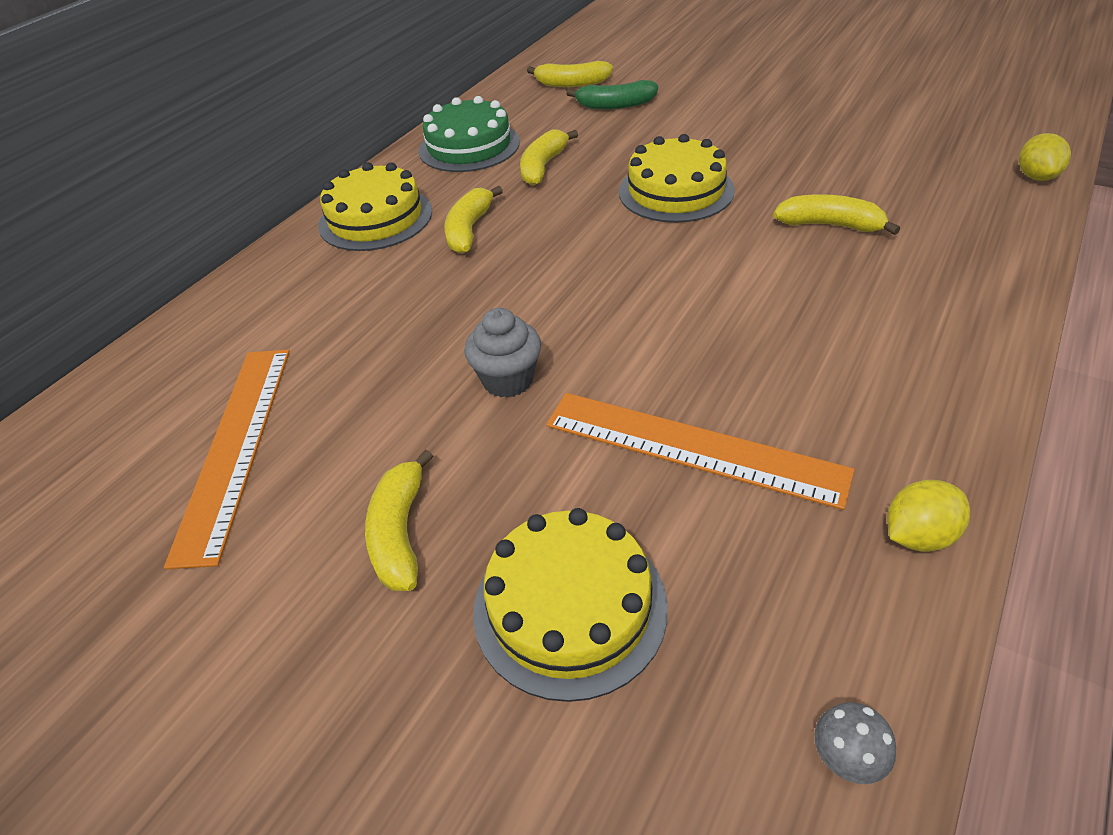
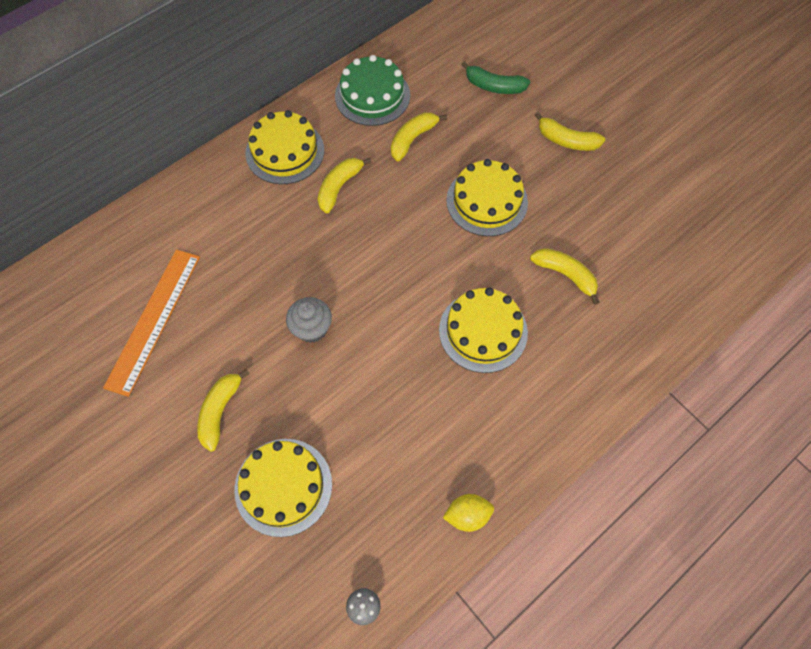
camera: 15 degrees right, 20 degrees up
(571, 84) = (475, 46): yellow banana -> yellow banana (566, 140)
(693, 447) = (387, 417): orange ruler -> none
(765, 308) = (483, 331): none -> yellow cake
(1036, 177) = (730, 283): yellow lemon -> none

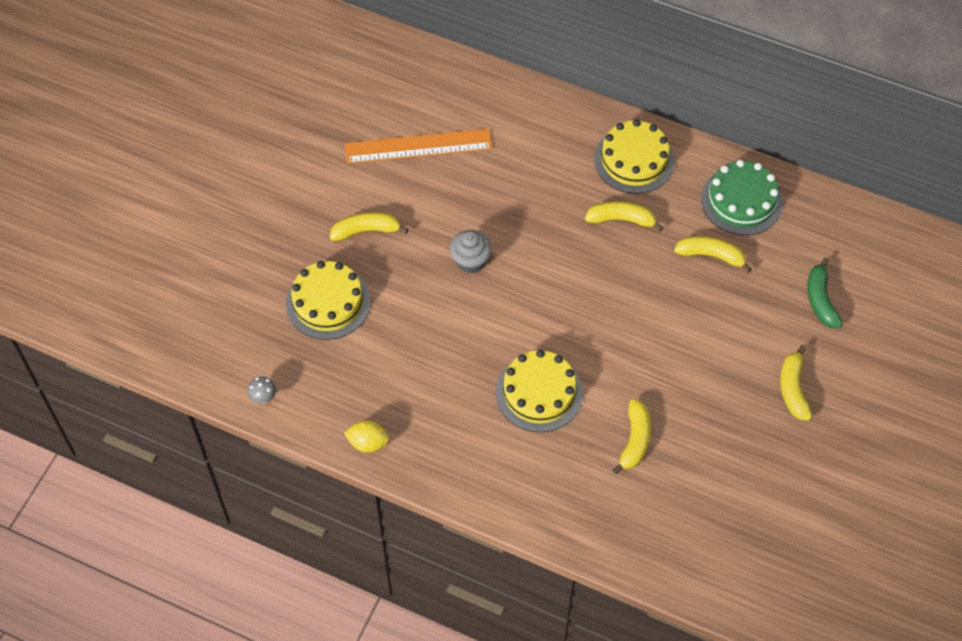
camera: 65 degrees right, 5 degrees down
(467, 515) = (368, 443): yellow lemon -> yellow lemon turned 45 degrees counterclockwise
(487, 201) = (678, 345): yellow cake -> none

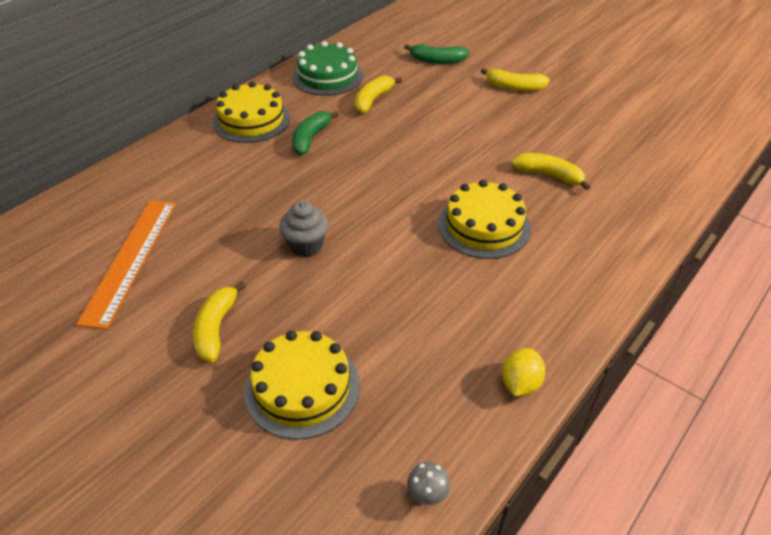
camera: 75 degrees left, 15 degrees down
(621, 219) = (310, 138): yellow banana -> green banana

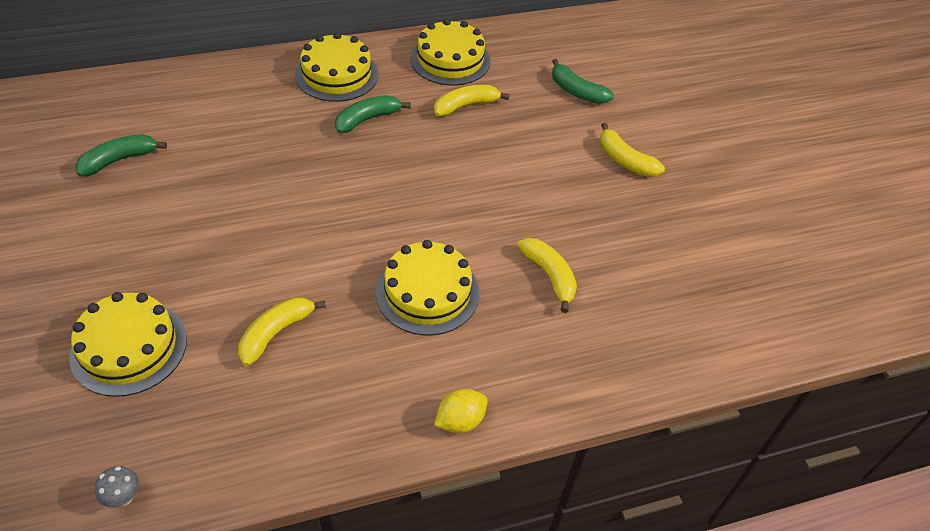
camera: 30 degrees right, 5 degrees up
(130, 259) = (119, 160): orange ruler -> green banana
(216, 328) = (120, 257): yellow banana -> yellow banana (276, 333)
(306, 246) = (257, 223): grey cupcake -> none
(327, 76) = (450, 60): green cake -> yellow cake
(520, 383) = (294, 458): yellow lemon -> yellow lemon (460, 421)

